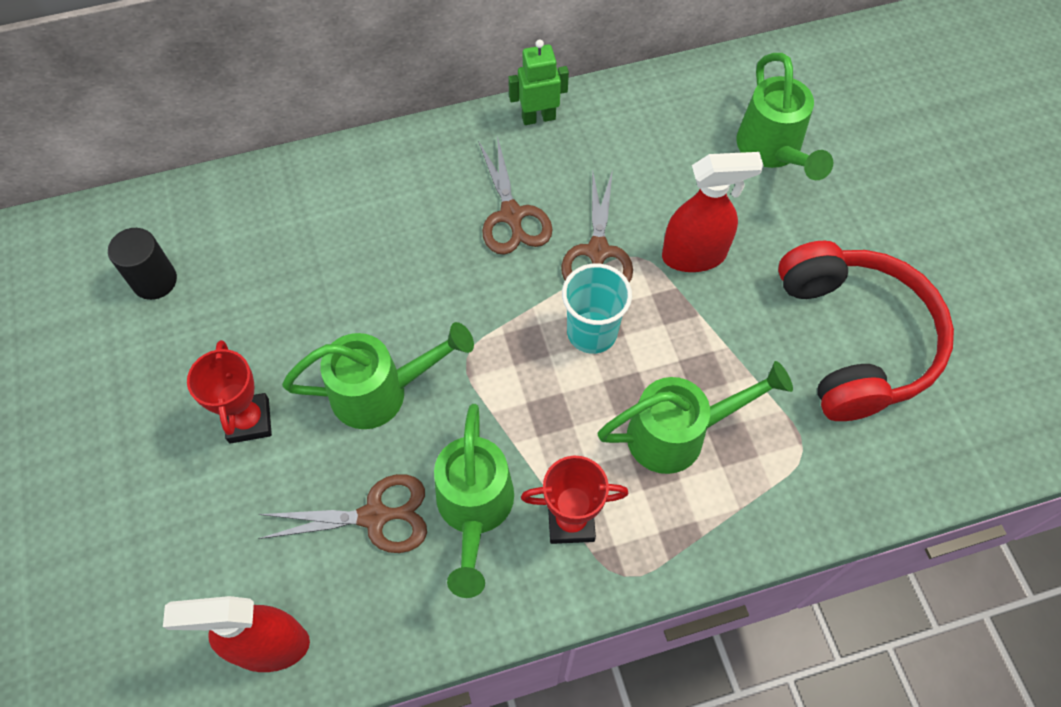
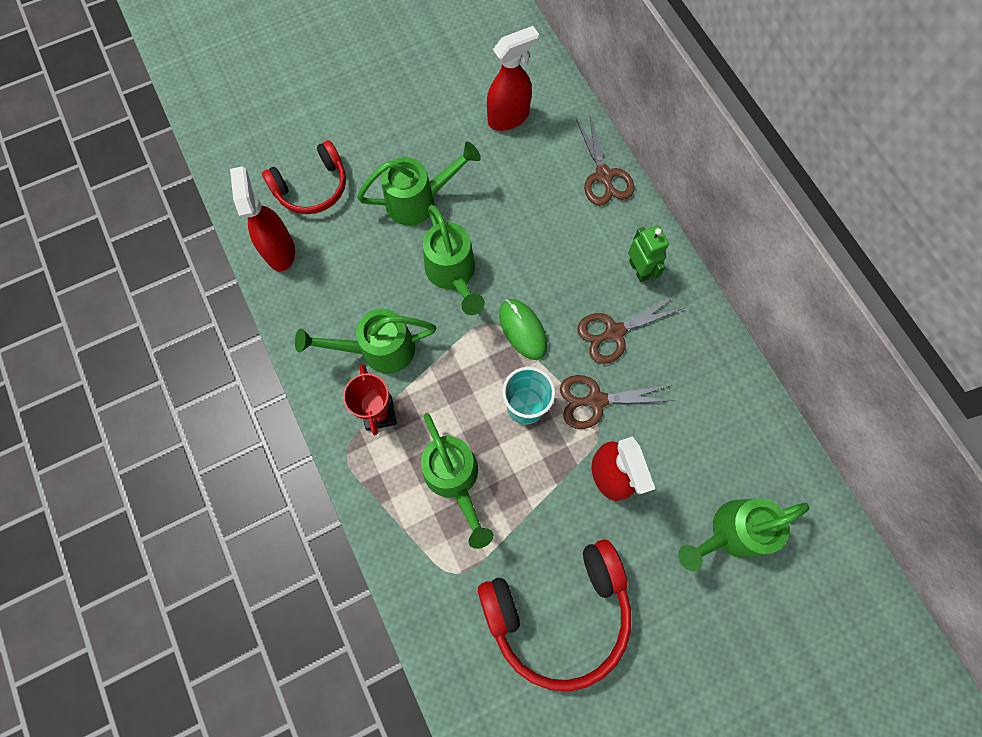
camera: 80 degrees right, 10 degrees up
(155, 281) = (508, 117): black cylinder -> red spray bottle
(172, 580) = (312, 187): none -> red headphones
(249, 421) = (419, 200): red trophy -> green watering can
(375, 516) = (366, 290): brown scissors -> brown scissors (604, 176)
(485, 318) = (523, 330): none -> green mouse
(538, 117) = (713, 336): green robot -> green robot (639, 269)

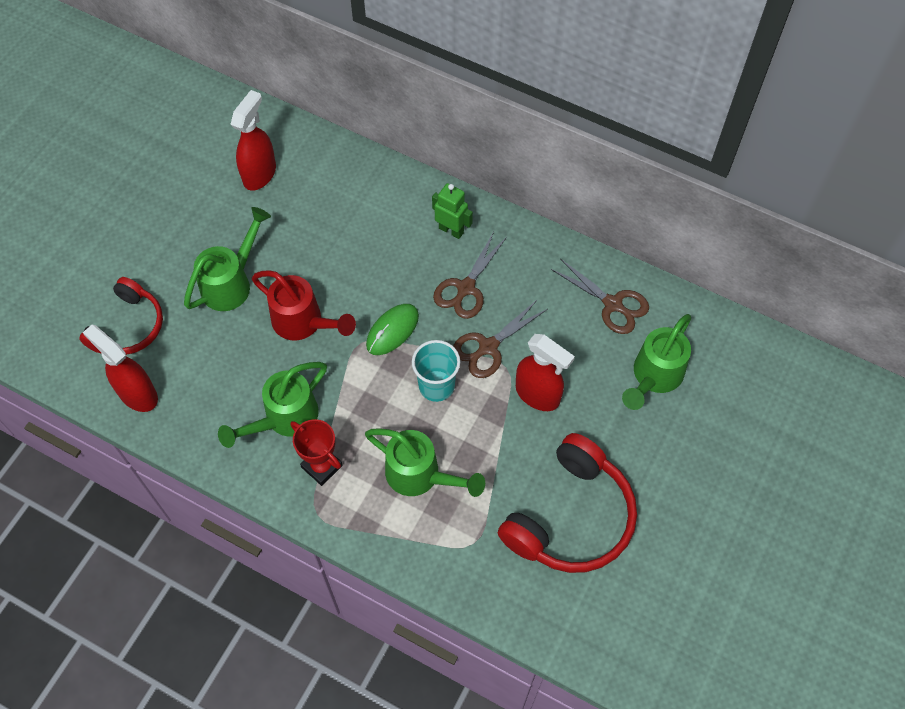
camera: 35 degrees left, 10 degrees down
(453, 274) = (304, 323): green watering can -> red watering can
(523, 330) = (392, 330): green mouse -> green mouse turned 75 degrees counterclockwise
(604, 176) = (372, 175): brown scissors -> brown scissors (613, 304)

